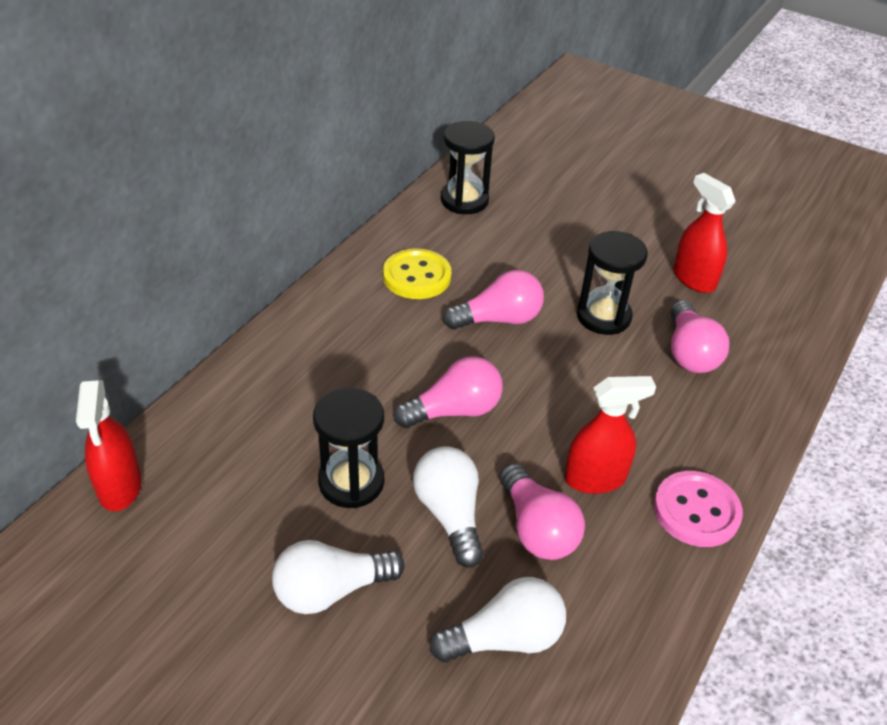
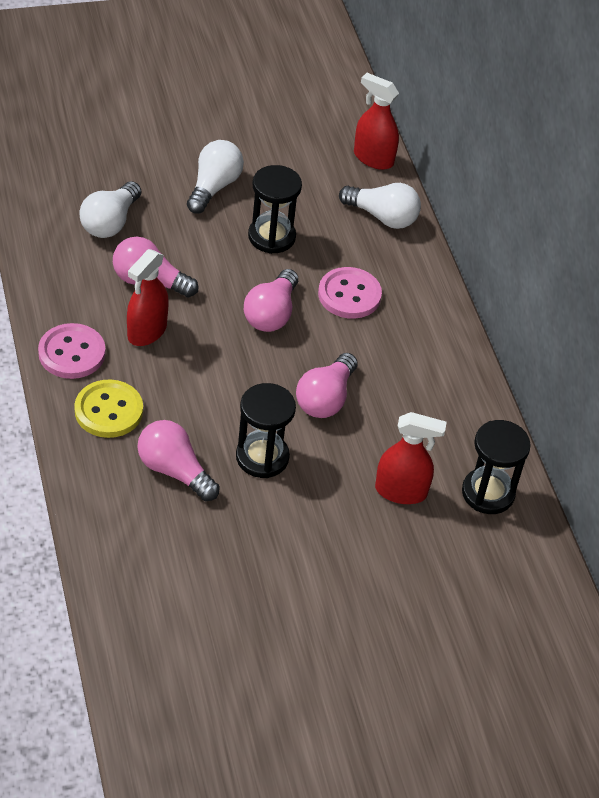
camera: 130 degrees right, 5 degrees up
(361, 377) = (349, 295): none -> pink button
(417, 276) = (420, 391): yellow button -> yellow button (108, 411)
(450, 514) = (202, 257): white light bulb -> white light bulb (382, 217)
(694, 279) = (235, 551): red spray bottle -> red spray bottle (401, 491)

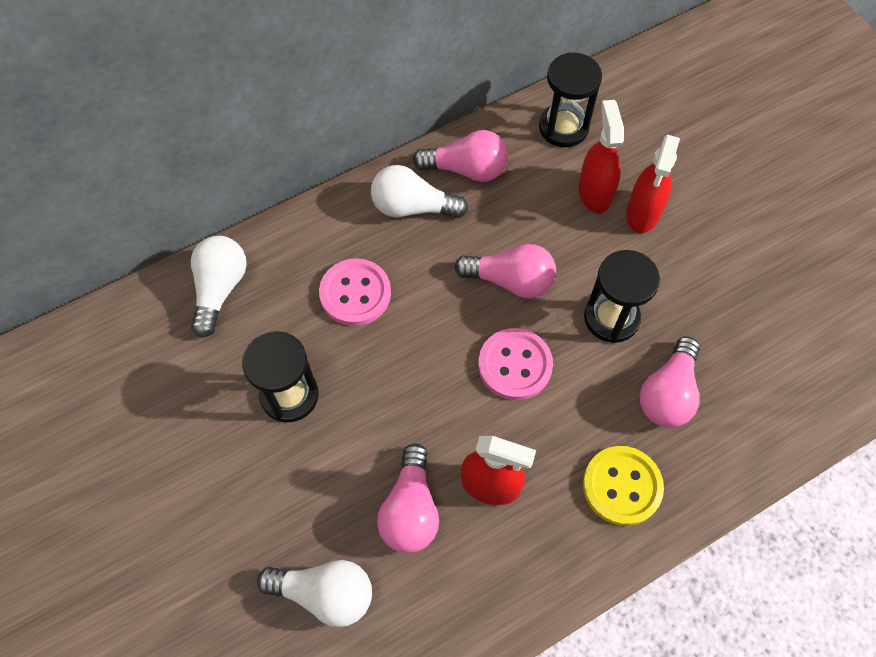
camera: 100 degrees left, 15 degrees up
(72, 353) = (558, 558): pink button -> pink button (515, 365)
(213, 187) = (221, 486): white light bulb -> white light bulb (413, 207)
(271, 313) = (412, 362): pink light bulb -> pink light bulb (466, 169)
(373, 158) = (119, 321): red spray bottle -> red spray bottle (643, 213)

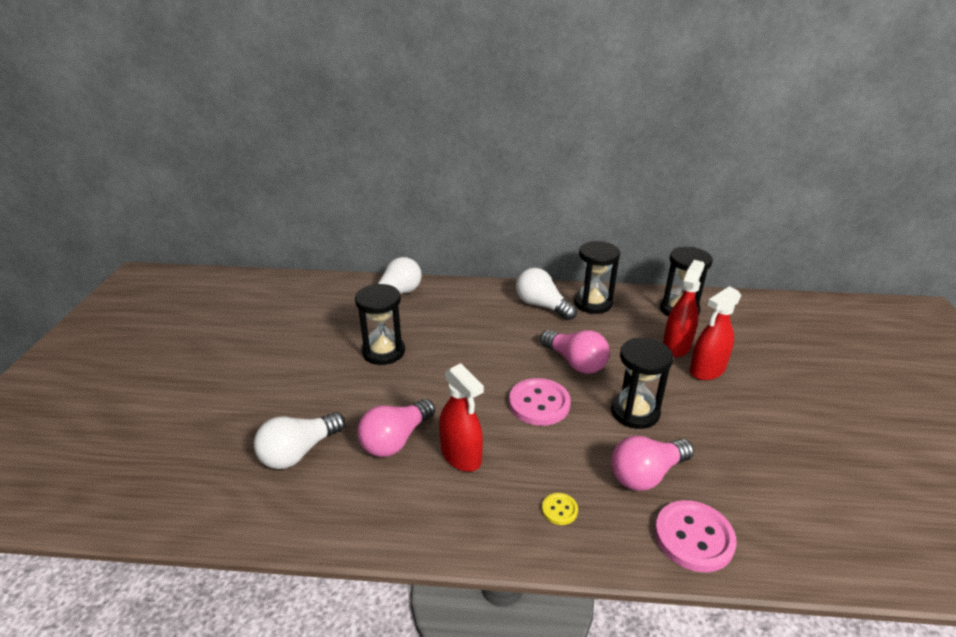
camera: 35 degrees right, 30 degrees down
(324, 593) = (299, 452): white light bulb -> white light bulb turned 90 degrees clockwise
(355, 293) = (468, 327): pink button -> pink button (693, 537)
(466, 169) = (593, 303): pink light bulb -> black hourglass
(622, 486) = (559, 510): yellow button -> yellow button, size x0.49

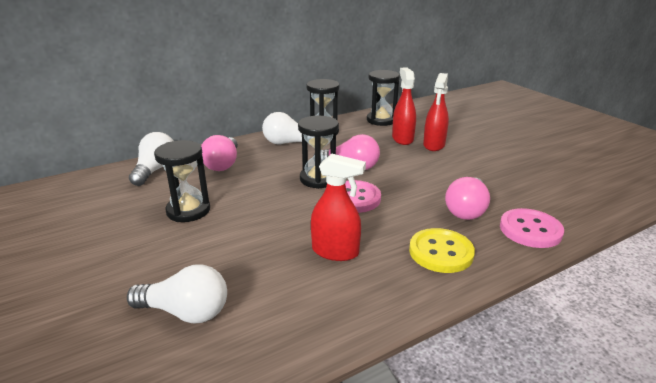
camera: 35 degrees left, 5 degrees down
(299, 452) = (185, 312): white light bulb -> white light bulb turned 90 degrees counterclockwise
(396, 440) = (269, 264): pink light bulb -> pink light bulb (223, 164)
(559, 510) = (441, 252): yellow button -> yellow button, size x2.05
(635, 412) = (420, 180): black hourglass -> black hourglass (318, 179)

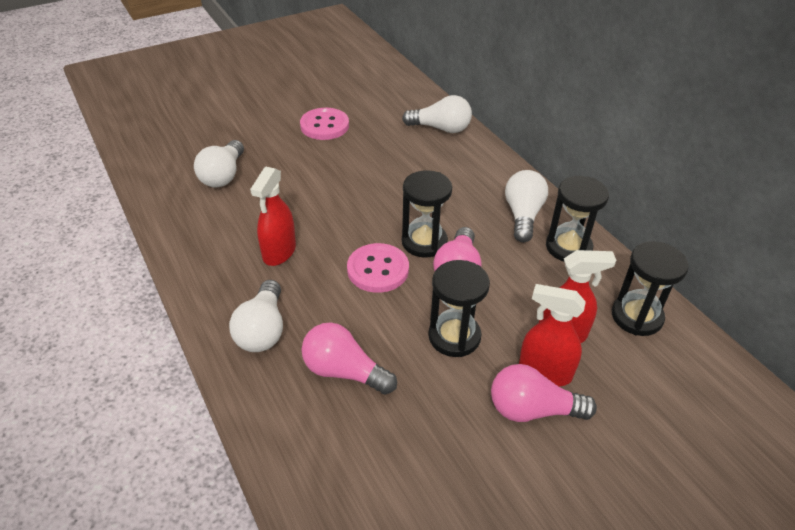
camera: 90 degrees right, 15 degrees up
(188, 211) = (360, 159): black hourglass -> black hourglass (454, 336)
(223, 164) = (458, 169): pink light bulb -> pink light bulb (532, 410)
(441, 252) = (263, 330): yellow button -> white light bulb
(530, 230) = (290, 428): pink button -> pink button (324, 126)

